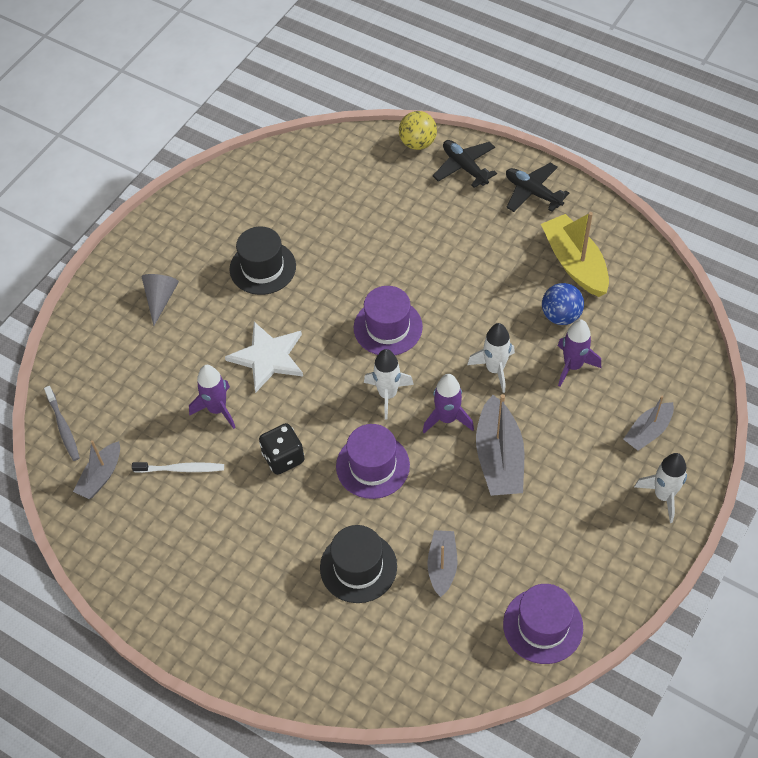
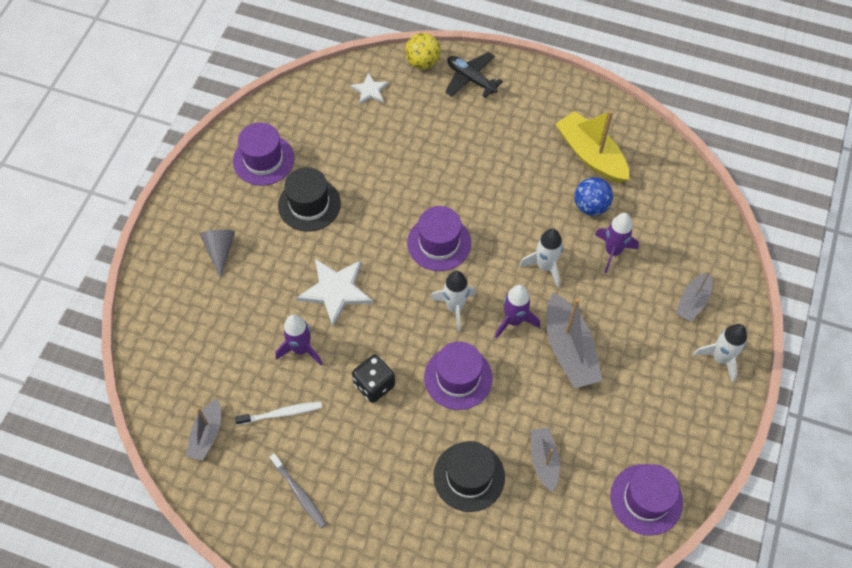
camera: 15 degrees left, 5 degrees up
(63, 427) = (158, 393): grey toothbrush -> grey toothbrush (299, 493)
(227, 216) = (263, 160): none -> purple hat
(355, 163) = (370, 90): none -> white star
(532, 192) = (537, 94): black plane -> none

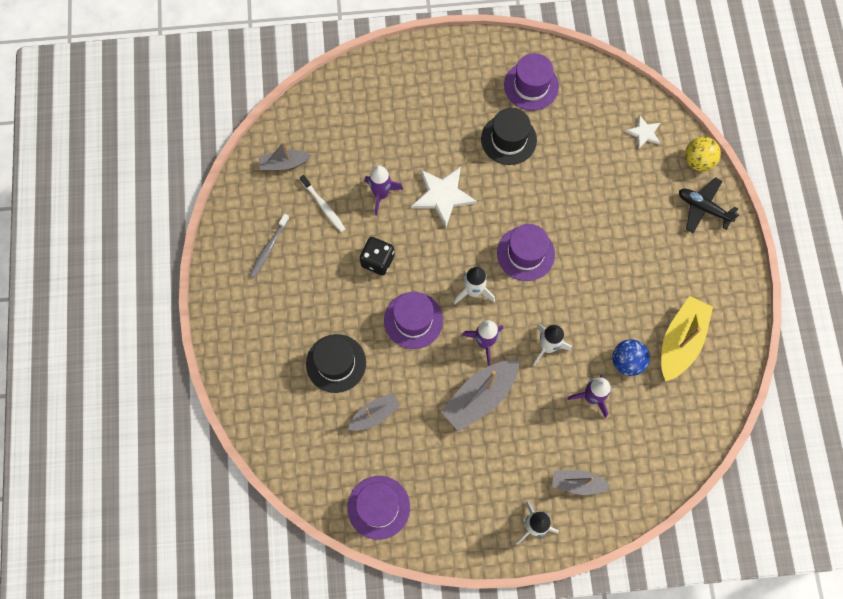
camera: 65 degrees right, 10 degrees up
(220, 250) = (434, 96): grey cone -> none
(470, 79) = (703, 208): black plane -> black plane turned 75 degrees counterclockwise

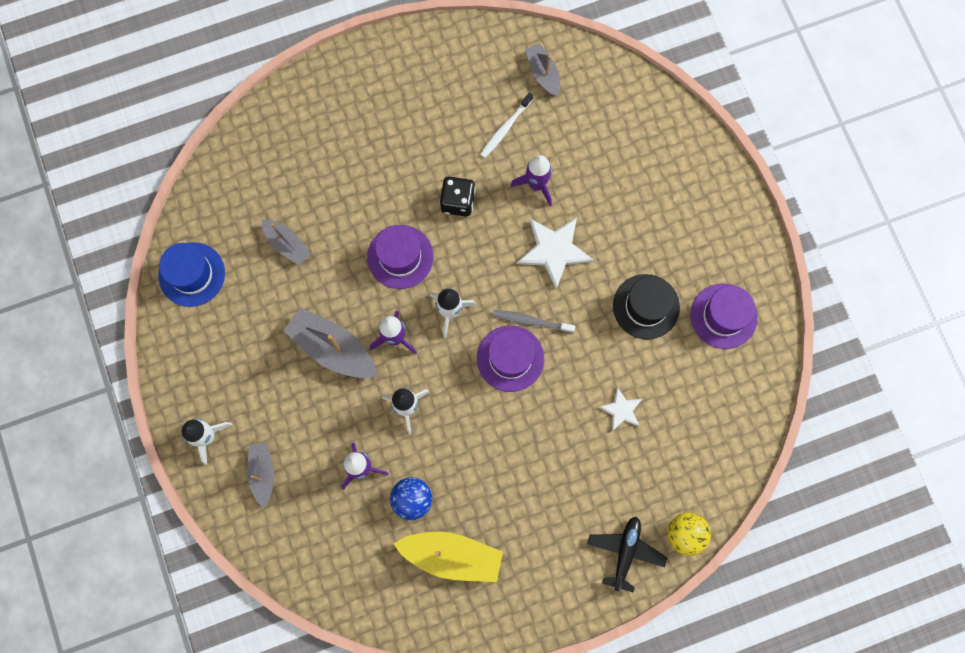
camera: 75 degrees right, 5 degrees up
(269, 248) = (441, 87): grey toothbrush -> grey toothbrush (531, 321)
(336, 363) = (332, 190): black hat -> none
(378, 507) = (192, 274): purple hat -> blue hat
(644, 133) = (702, 462): white star -> white star (621, 410)

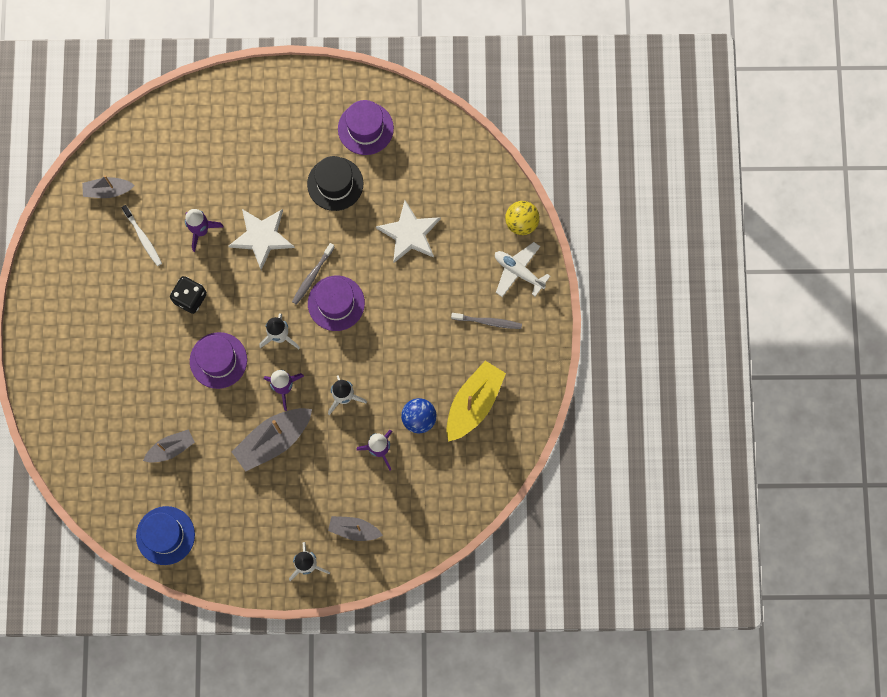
camera: 70 degrees left, 0 degrees up
(552, 538) = (488, 322): none -> grey toothbrush
(621, 410) = (409, 233): white star -> white star, size x1.76
(625, 552) = (518, 271): black plane -> white plane

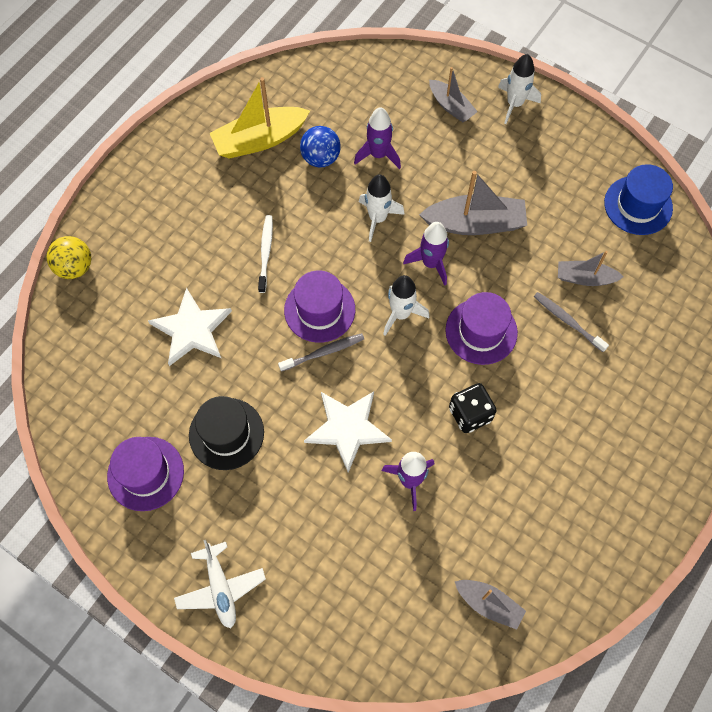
camera: 145 degrees left, 10 degrees down
(143, 238) = (481, 517): white toothbrush -> white toothbrush (266, 252)
(488, 322) = (186, 199): grey toothbrush -> grey toothbrush (567, 321)
(518, 271) = (119, 224): white plane -> white plane (220, 588)

